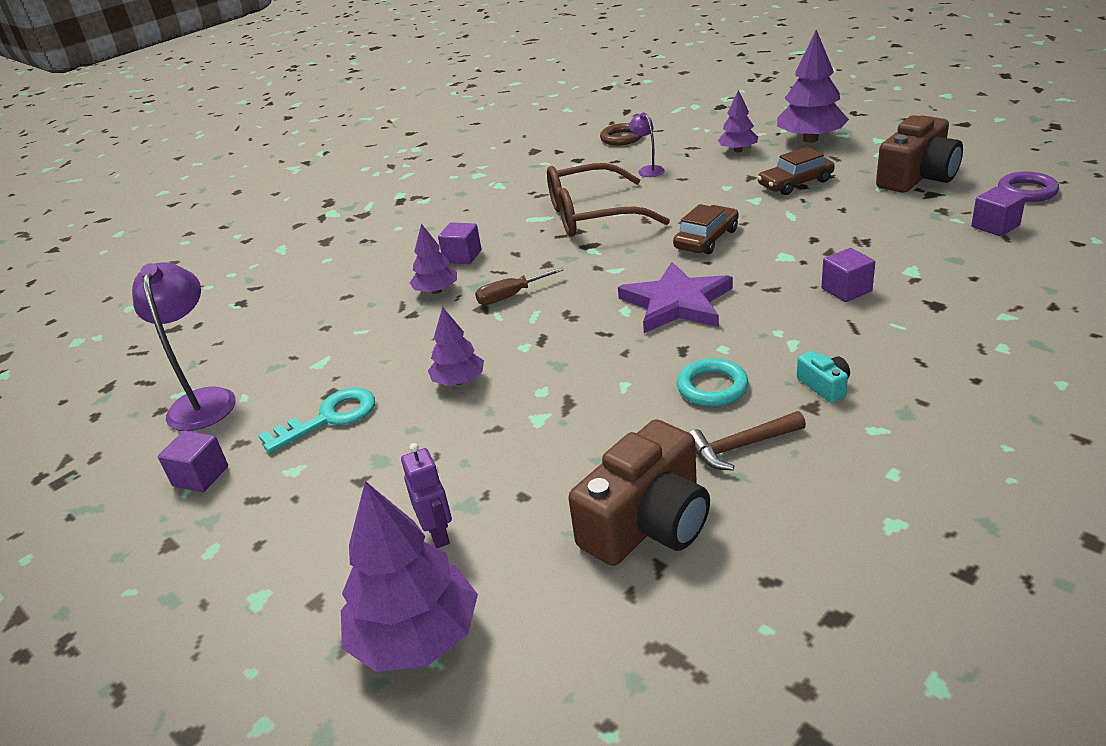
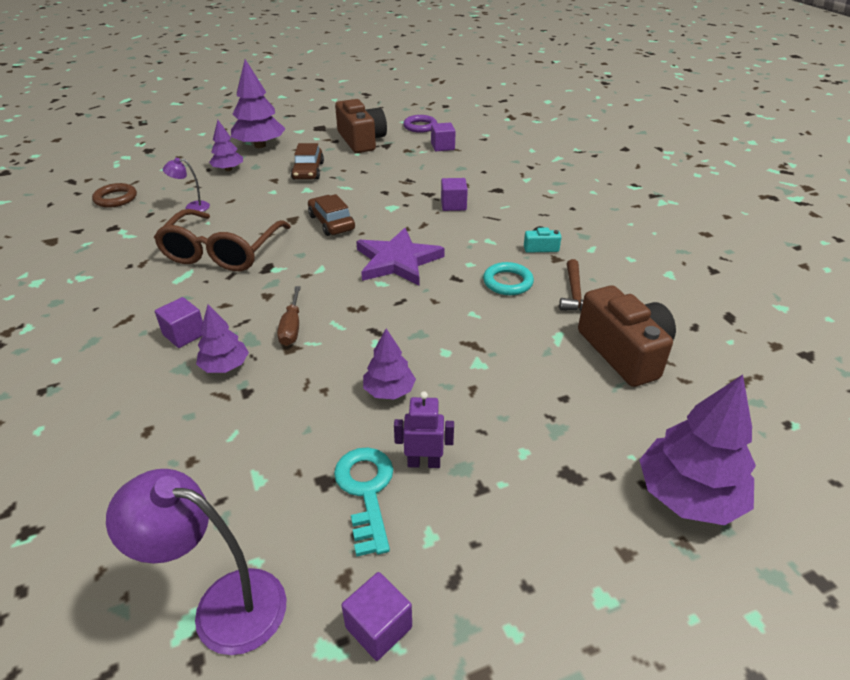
camera: 70 degrees left, 5 degrees up
(438, 534) = (581, 454): purple robot -> purple robot (424, 463)

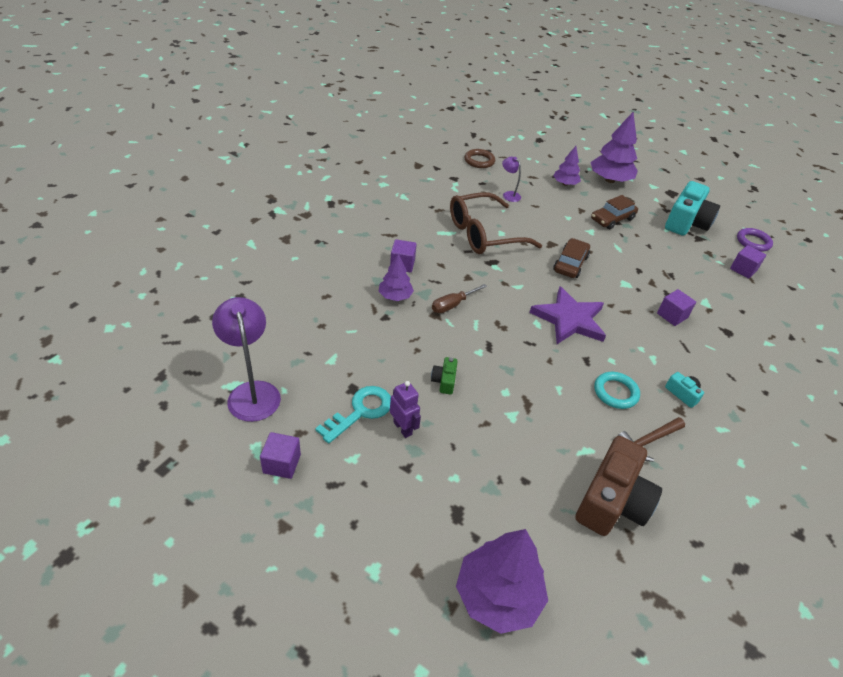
camera: 50 degrees right, 5 degrees up
(361, 140) = (686, 222): brown camera -> turquoise camera
(389, 391) = (444, 381): purple tree -> green camera

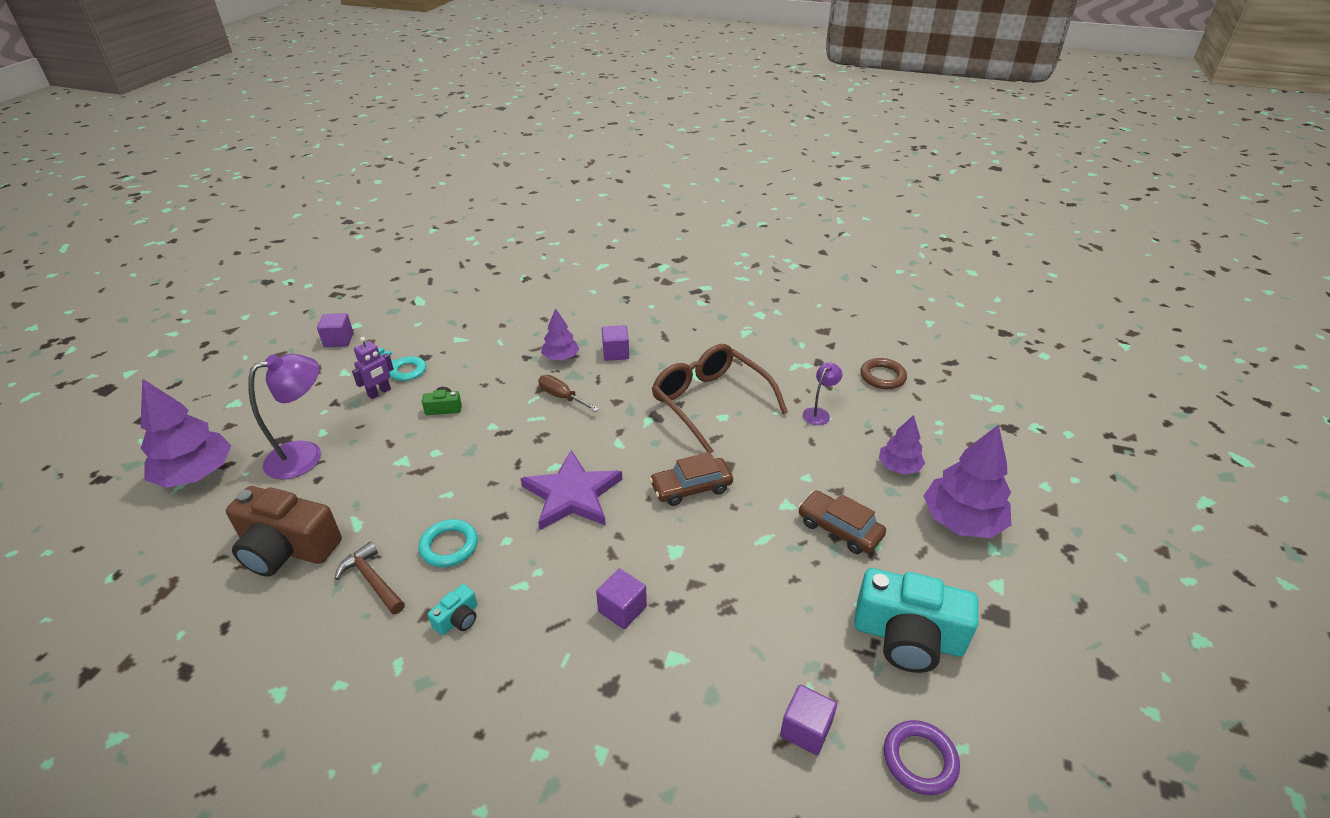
camera: 80 degrees right, 5 degrees down
(252, 392) = (412, 310): purple lamp -> purple lamp (305, 455)
(570, 264) = (691, 487): brown car -> brown car turned 150 degrees clockwise

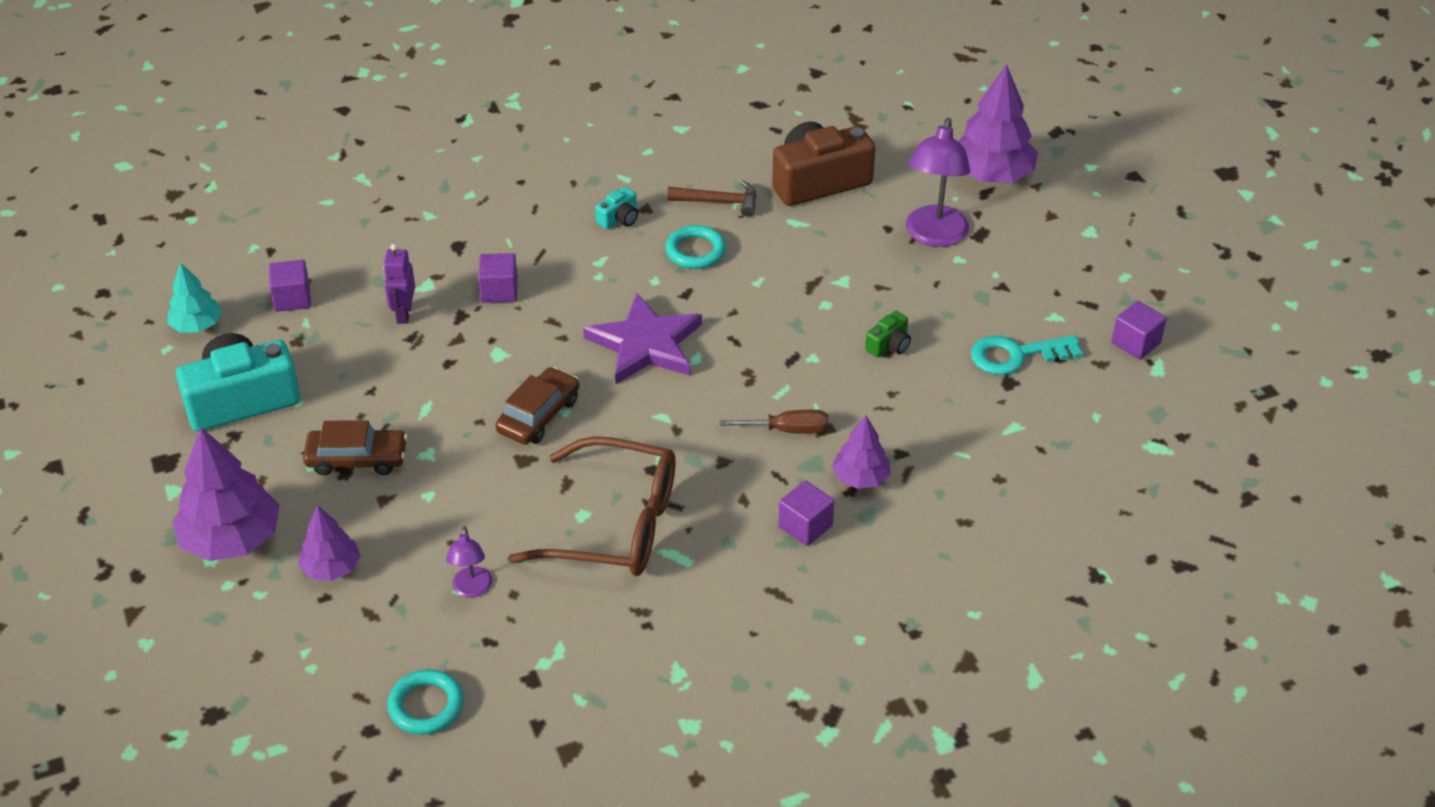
camera: 140 degrees right, 5 degrees up
(379, 393) = (979, 320): purple robot -> purple robot (404, 314)
(458, 619) = (619, 219): turquoise camera -> turquoise camera turned 135 degrees counterclockwise
(882, 377) = (426, 706): brown ring -> turquoise ring
(919, 760) = (197, 325): purple ring -> turquoise tree

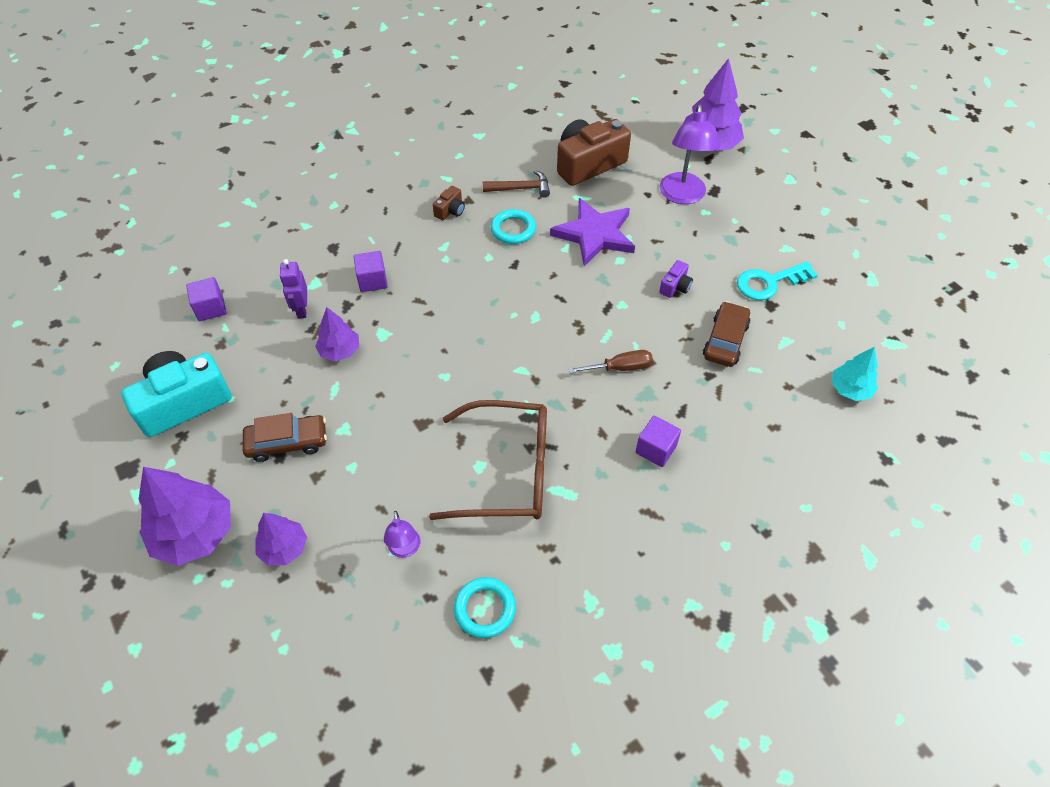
camera: 10 degrees left, 10 degrees up
(197, 325) = (137, 342): turquoise tree -> turquoise tree (850, 389)
(426, 706) = (389, 670): turquoise ring -> turquoise ring (485, 609)
(539, 415) = (425, 382): brown car -> brown car (725, 340)
(619, 219) = (450, 210): turquoise camera -> brown camera
(645, 344) = (494, 310): purple star -> purple star (594, 234)
(860, 478) = (686, 401): purple tree -> purple tree (340, 351)
(889, 345) = (675, 286): green camera -> purple camera
(1135, 343) = (850, 261): purple cube -> none

